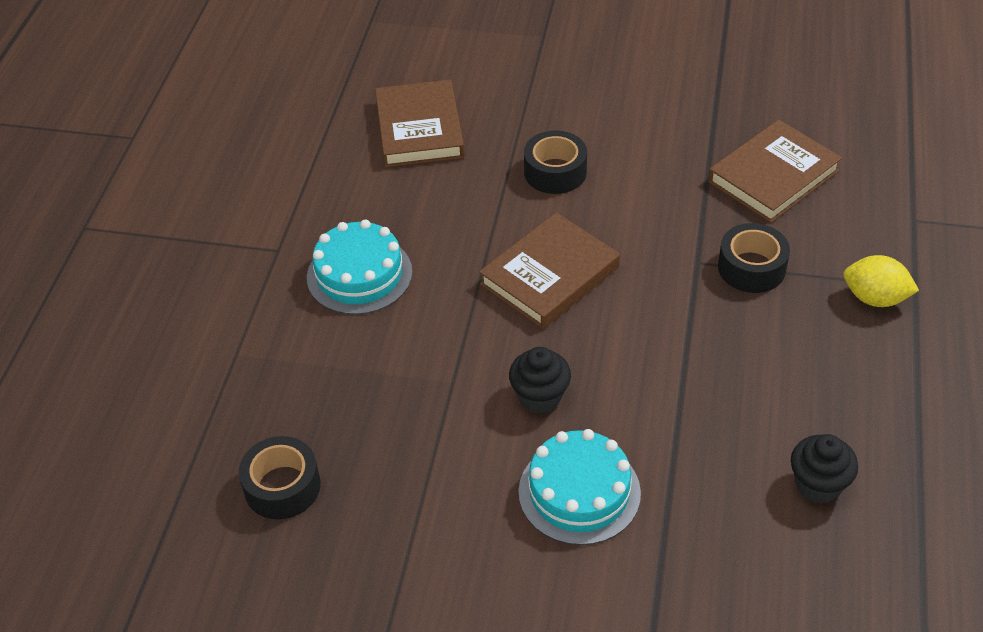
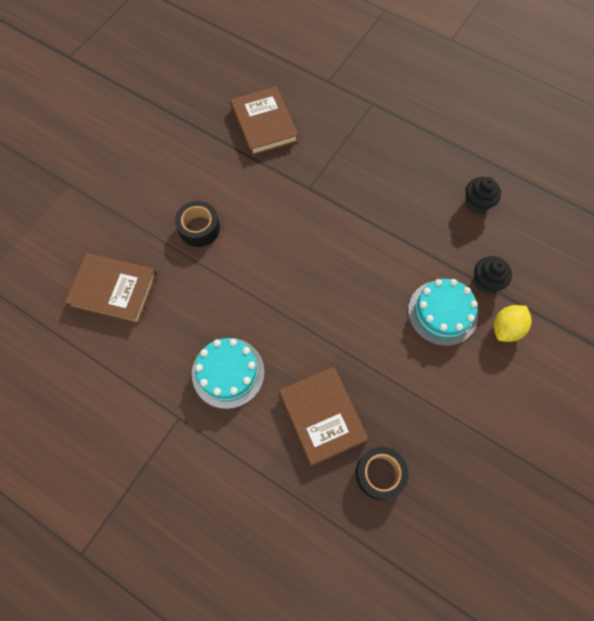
camera: 70 degrees left, 20 degrees up
(540, 397) = (370, 306): black cupcake -> black cupcake (486, 282)
(550, 276) = (283, 265): brown book -> brown book (322, 416)
(751, 268) = (325, 165): black tape -> none
(875, 298) = (372, 123): yellow lemon -> yellow lemon (506, 328)

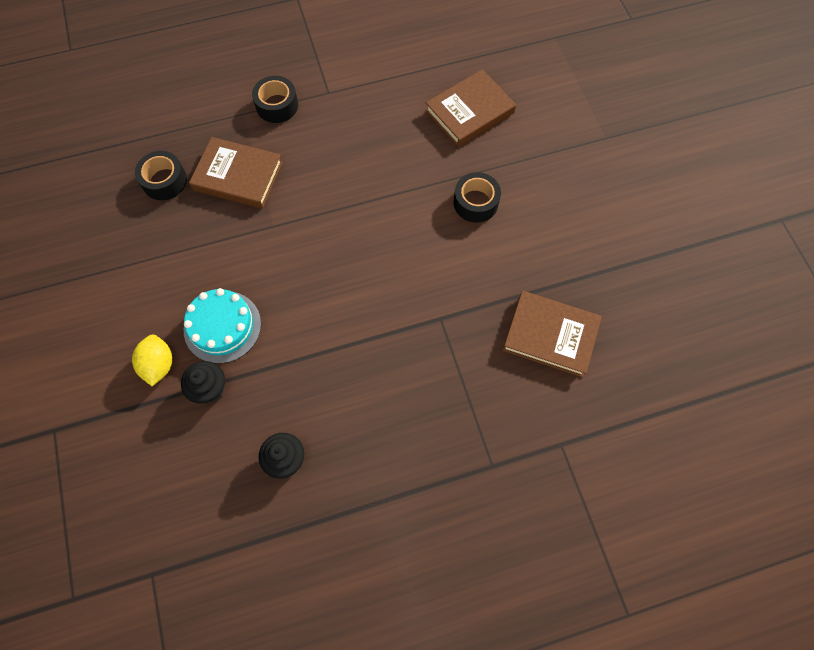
camera: 130 degrees right, 0 degrees up
(227, 450) = (277, 105): none -> black tape
(228, 372) = (330, 141): turquoise cake -> none

